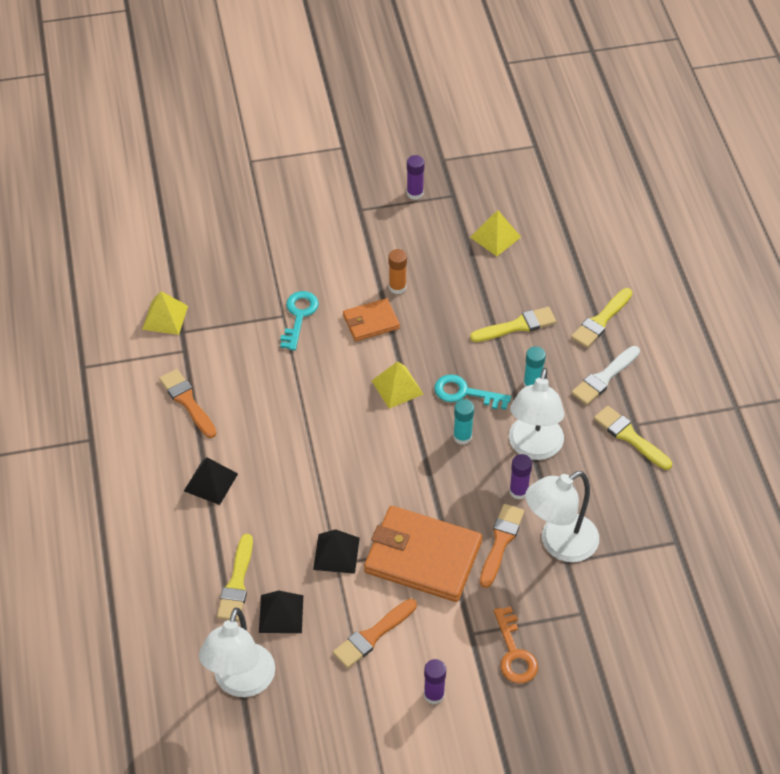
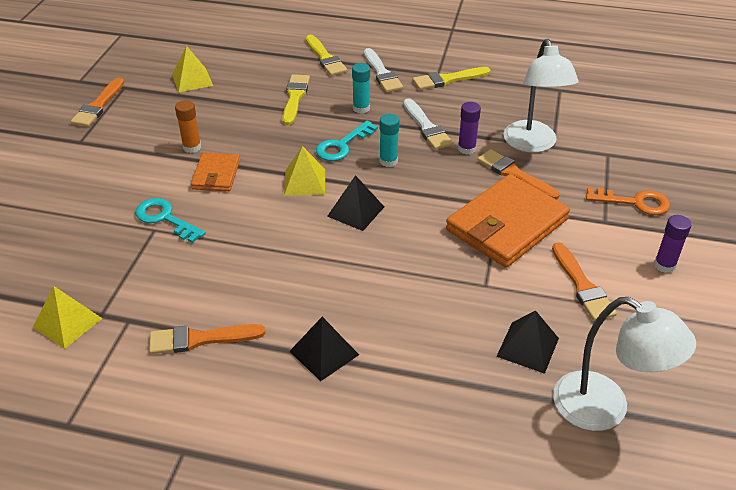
camera: 65 degrees left, 10 degrees down
(237, 583) = (471, 372): yellow brush -> none
(336, 553) = (473, 281): black pyramid -> black pyramid (356, 211)
(415, 193) = (98, 106): purple glue stick -> orange brush
(533, 448) = (427, 127): white lamp -> white brush

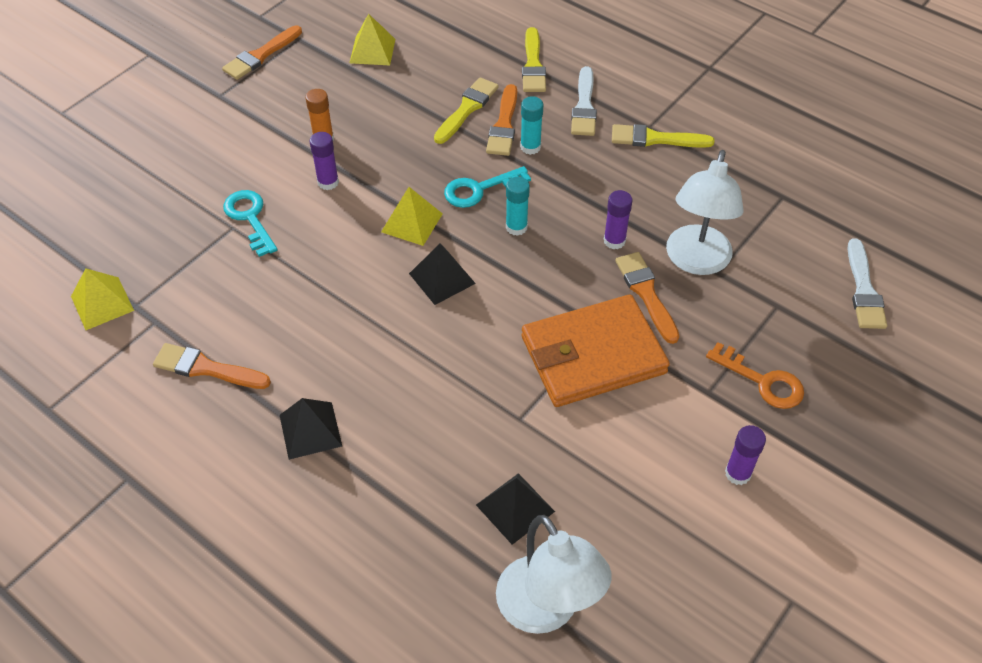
camera: 25 degrees right, 10 degrees up
(216, 175) = (328, 182): orange wallet -> purple glue stick
(427, 127) = (588, 197): white brush -> white brush (863, 290)
(582, 286) = (624, 461): orange brush -> orange brush (504, 125)

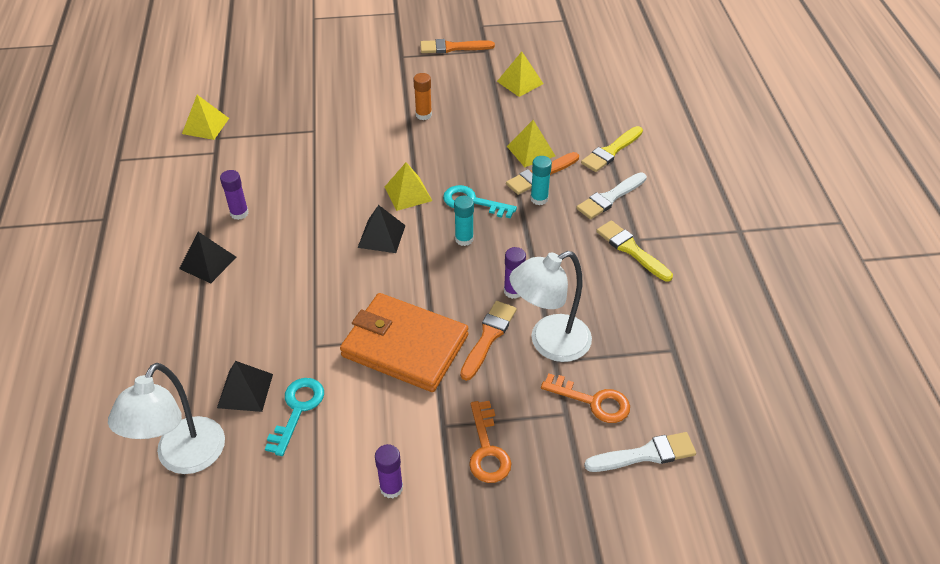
camera: 45 degrees right, 5 degrees down
(206, 368) = (205, 193): orange brush -> none
(250, 218) = (328, 132): turquoise key -> turquoise key (297, 410)
(328, 182) = (393, 140): purple glue stick -> purple glue stick (239, 213)
(467, 109) = (530, 151): yellow brush -> yellow pyramid
(782, 280) = (592, 401): none -> orange key
(863, 290) = (645, 454): white brush -> white brush turned 150 degrees counterclockwise

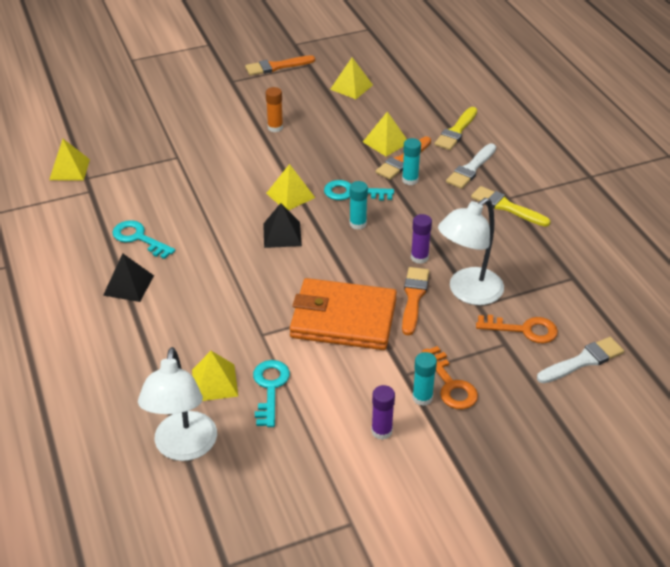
camera: 15 degrees left, 5 degrees down
(239, 213) = (139, 238): purple glue stick -> turquoise key
(245, 390) = (214, 382): black pyramid -> yellow pyramid
(450, 458) = (422, 397): none -> turquoise glue stick

